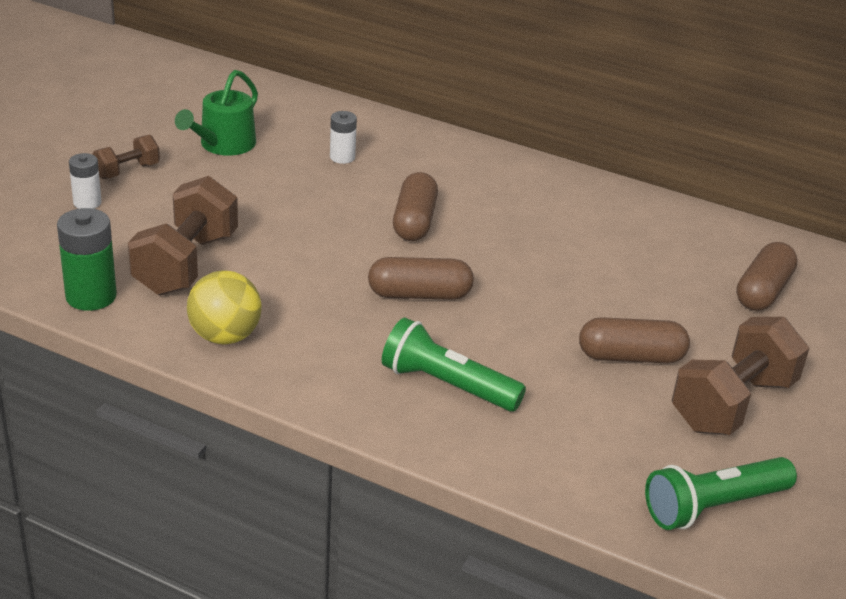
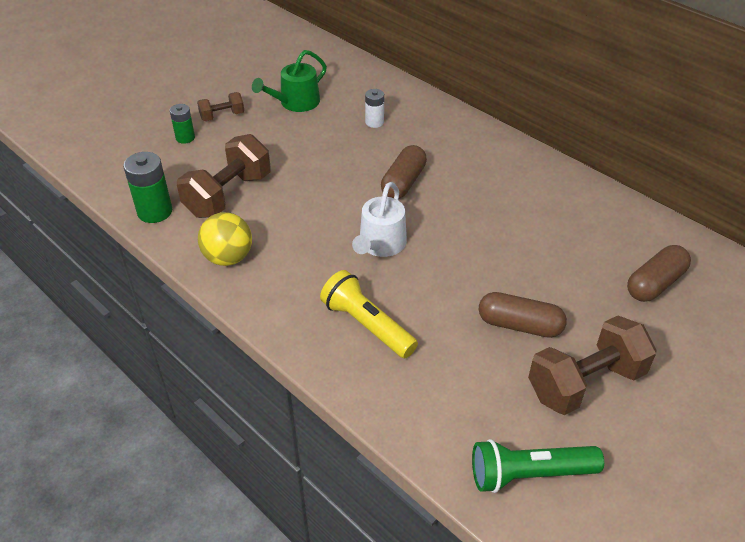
camera: 20 degrees right, 10 degrees up
(87, 203) = (185, 138): white battery -> green battery
(419, 294) = (380, 244): brown capsule -> white watering can
(447, 385) = (367, 325): green flashlight -> yellow flashlight

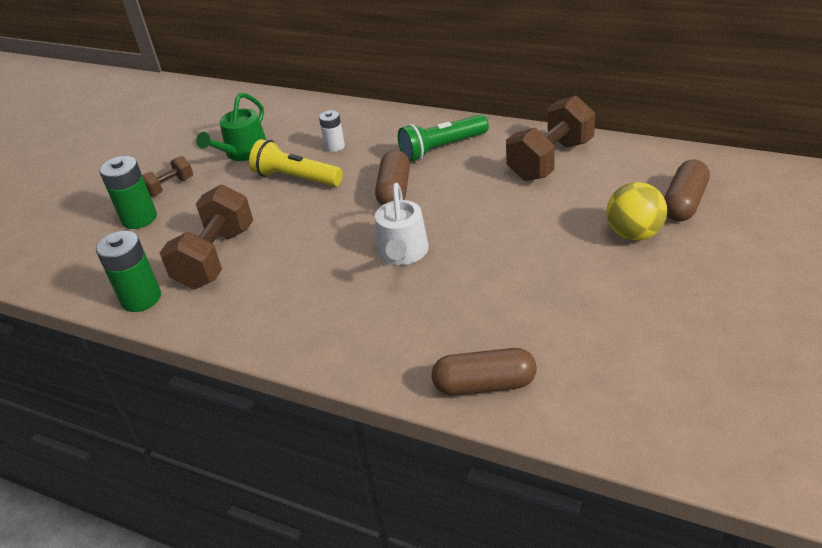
camera: 15 degrees left, 5 degrees down
(185, 138) = (139, 218): green battery -> green battery, size x1.64
(228, 258) = (248, 316): yellow ball -> yellow ball (634, 234)
(367, 325) = (431, 331): yellow flashlight -> yellow flashlight (296, 178)
(519, 325) = (582, 280): brown capsule -> brown capsule (484, 385)
(529, 474) = (672, 411): green flashlight -> green flashlight (441, 148)
(585, 383) = (674, 309): brown dumbbell -> brown dumbbell (550, 160)

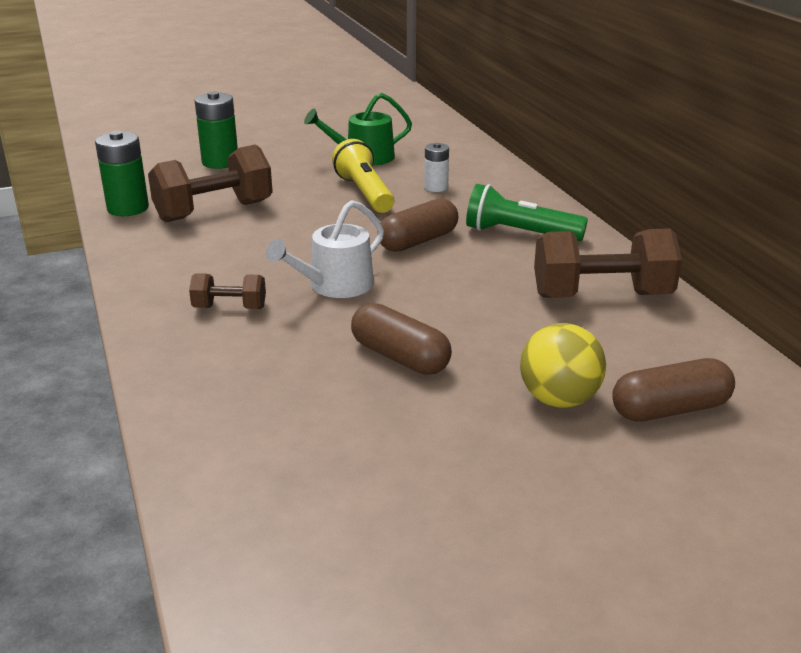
camera: 40 degrees right, 10 degrees down
(170, 187) = (275, 154): brown dumbbell -> brown dumbbell (230, 308)
(484, 385) = (202, 412): brown capsule -> brown capsule (400, 357)

